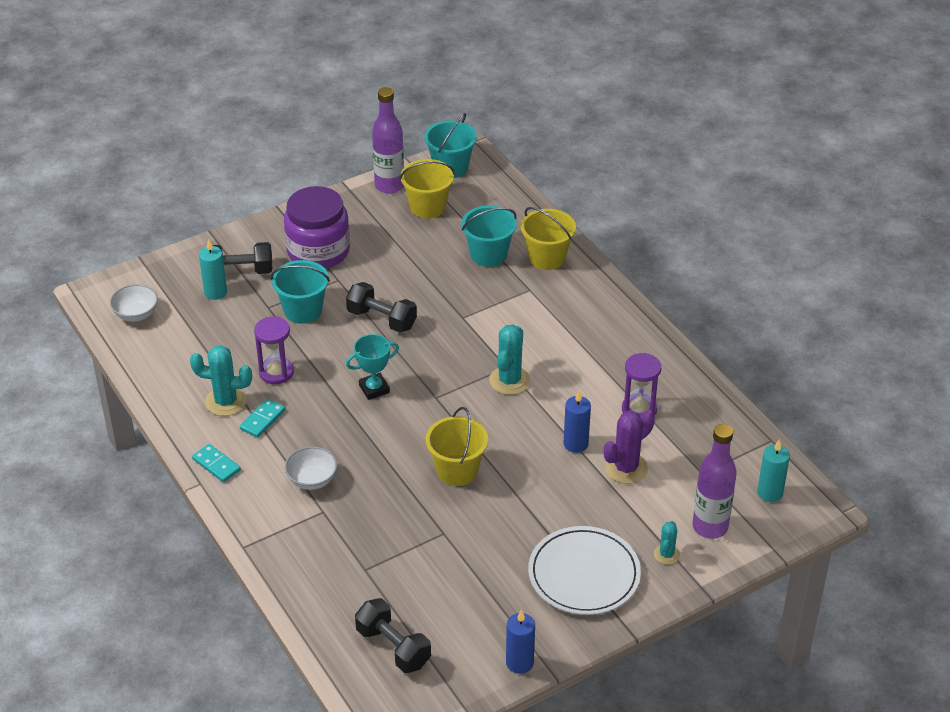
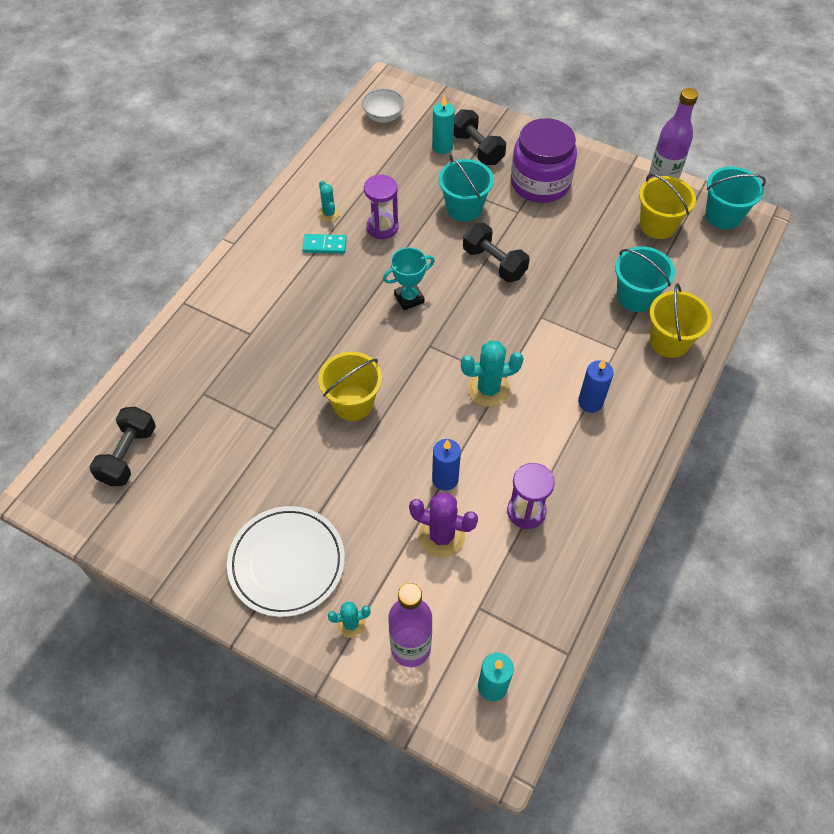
camera: 60 degrees right, 15 degrees up
(216, 465) = (258, 242): turquoise domino -> none
(225, 401) = (329, 213): turquoise cactus -> turquoise cactus, size x0.58
(312, 480) = (279, 309): white bowl -> none
(374, 389) = (409, 298): turquoise trophy -> turquoise trophy turned 60 degrees counterclockwise
(382, 319) = (494, 263): black dumbbell -> black dumbbell turned 45 degrees counterclockwise
(519, 662) = (156, 559): blue candle -> blue candle (590, 402)

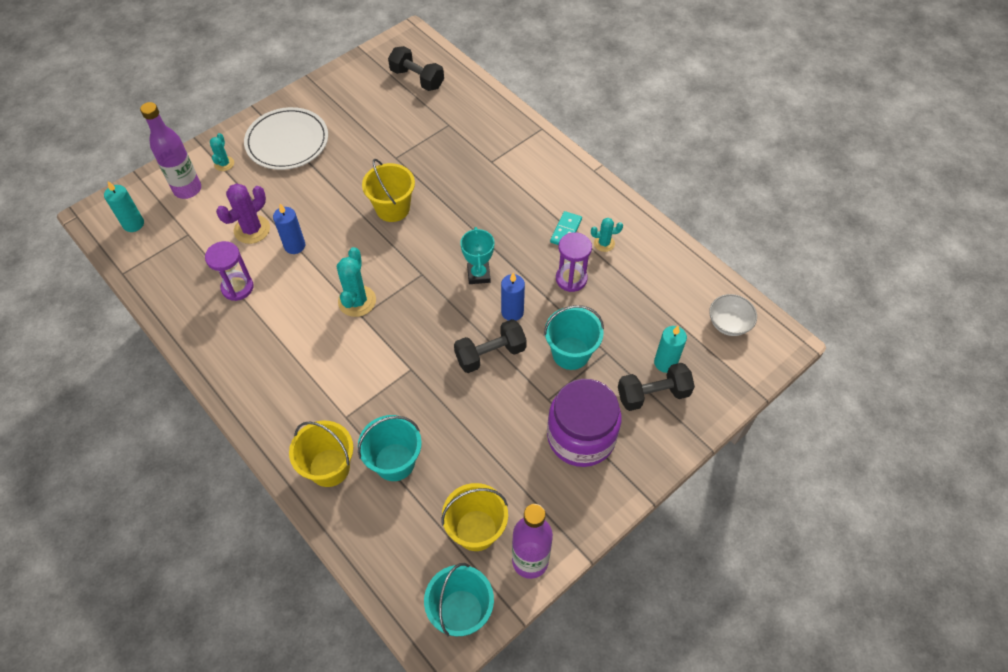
camera: 110 degrees right, 0 degrees up
(590, 402) = (303, 371): blue candle -> blue candle (512, 312)

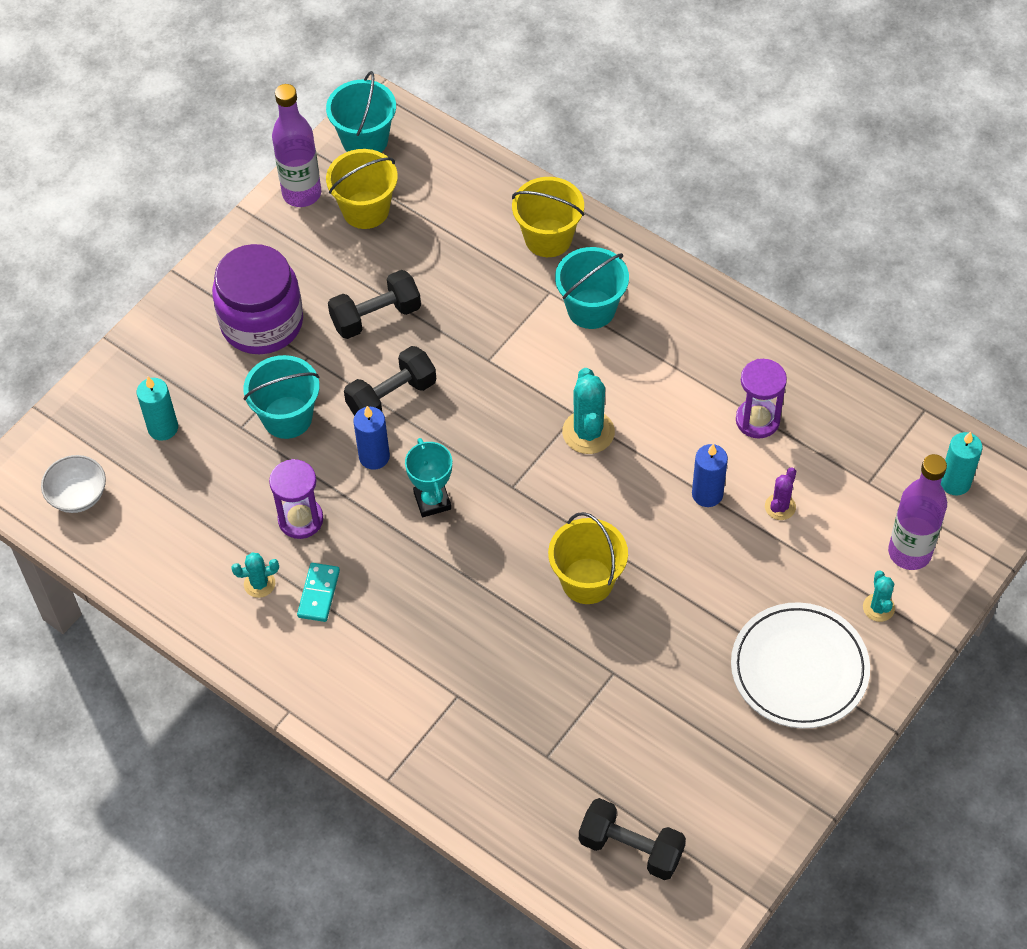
camera: 170 degrees right, 0 degrees up
(252, 229) = (780, 507): purple cactus -> purple cactus, size x0.58
(394, 462) = (475, 257): turquoise bucket -> turquoise bucket (591, 309)
(653, 394) = (177, 386): black dumbbell -> black dumbbell (376, 316)

